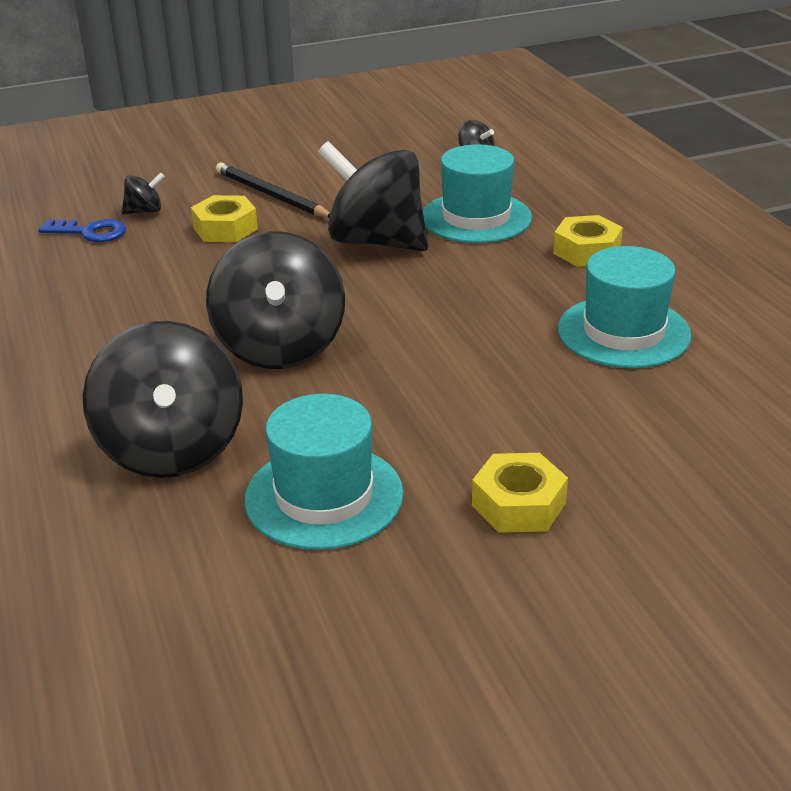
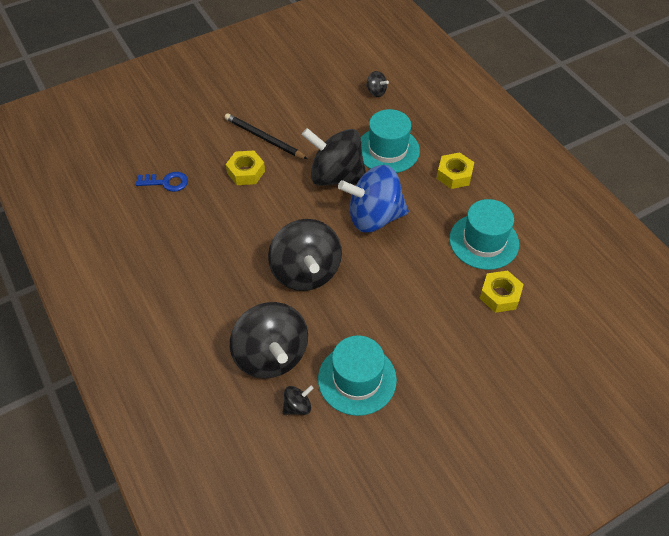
camera: 10 degrees left, 20 degrees up
(145, 211) = (193, 160): black spinning top -> black spinning top (297, 406)
(427, 290) = (374, 217): none -> blue spinning top
(518, 504) = (452, 373): yellow nut -> yellow nut (500, 295)

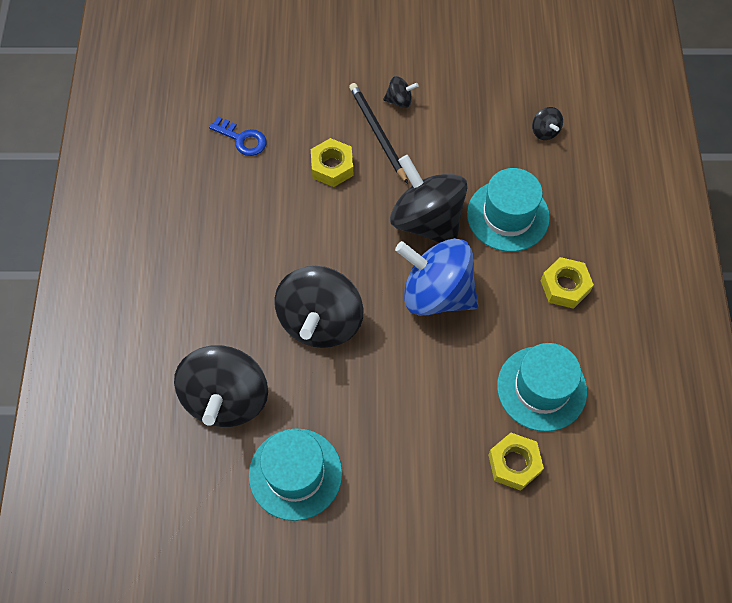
camera: 30 degrees right, 10 degrees up
(297, 406) = (218, 469): black spinning top -> black spinning top (399, 100)

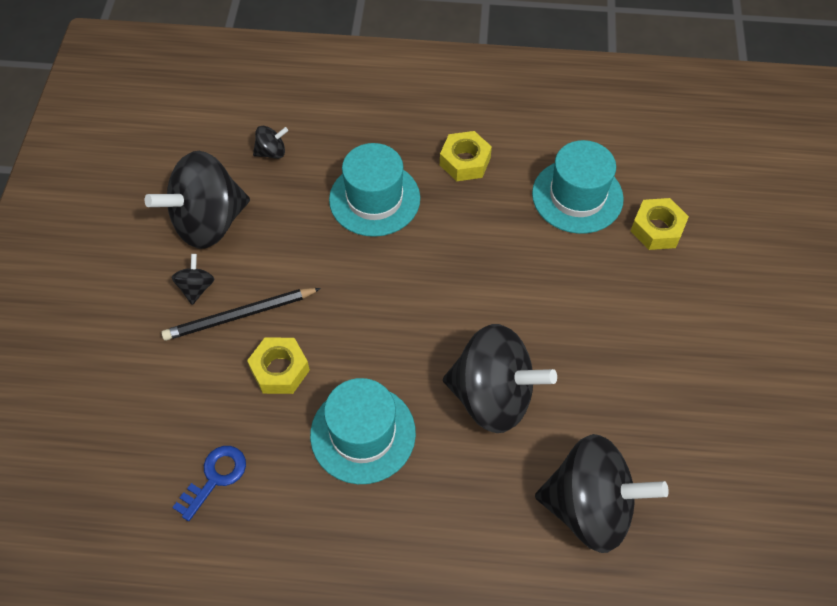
camera: 85 degrees left, 5 degrees down
(295, 474) = (679, 433): turquoise hat -> turquoise hat (363, 434)
(427, 221) = (371, 276): black spinning top -> black spinning top (208, 222)
(436, 293) = (464, 276): blue spinning top -> none

